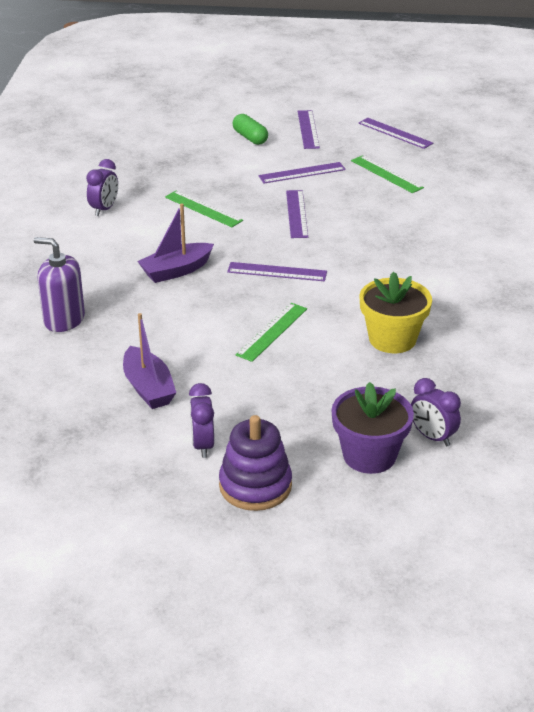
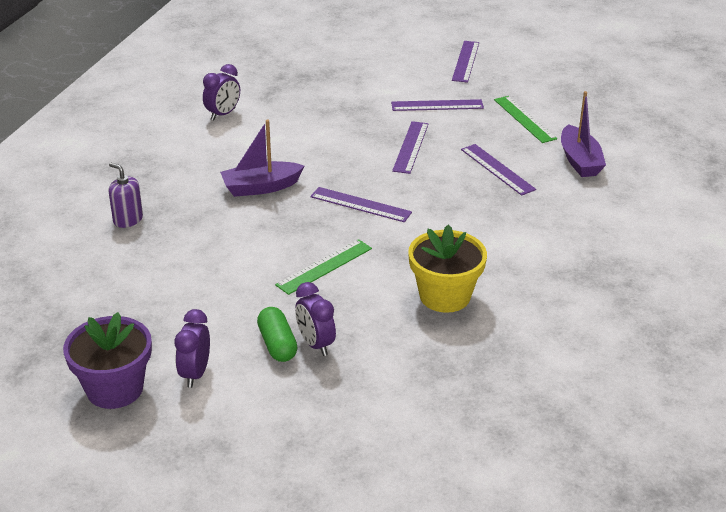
camera: 15 degrees right, 0 degrees up
(64, 320) = (128, 219): purple soap dispenser -> purple soap dispenser, size x0.67
(148, 388) = (172, 304): purple boat -> purple boat (579, 161)
(203, 209) = (319, 128): green ruler -> none
(250, 138) = (402, 62): green capsule -> green capsule (277, 344)
(255, 486) = (225, 428): purple stacking toy -> none
(369, 455) = (359, 418): purple flower pot -> purple flower pot (115, 389)
(395, 133) = (554, 77): purple ruler -> purple ruler (497, 169)
(432, 437) = (435, 411): purple clock -> purple clock (315, 344)

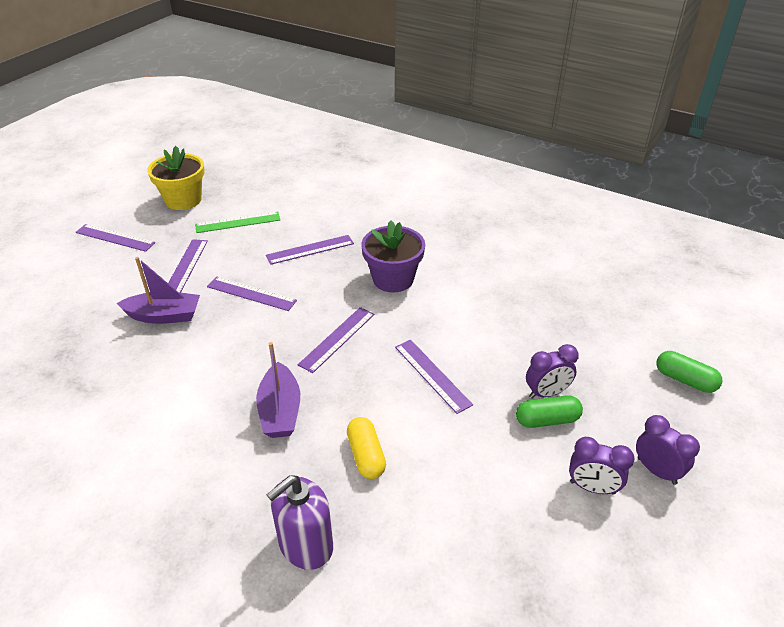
camera: 80 degrees left, 5 degrees up
(115, 389) = (621, 562): purple flower pot -> purple flower pot (393, 279)
(128, 219) = (305, 545): purple soap dispenser -> purple soap dispenser, size x1.50
(217, 238) = (366, 456): none -> yellow capsule
(223, 114) = (105, 434): purple clock -> purple clock (656, 471)
(324, 266) = (432, 375): green ruler -> purple ruler
(361, 457) = (685, 380): none -> green capsule
(445, 296) = (484, 306): yellow flower pot -> yellow flower pot (183, 200)
(579, 161) = (315, 207): purple boat -> purple boat (164, 316)

